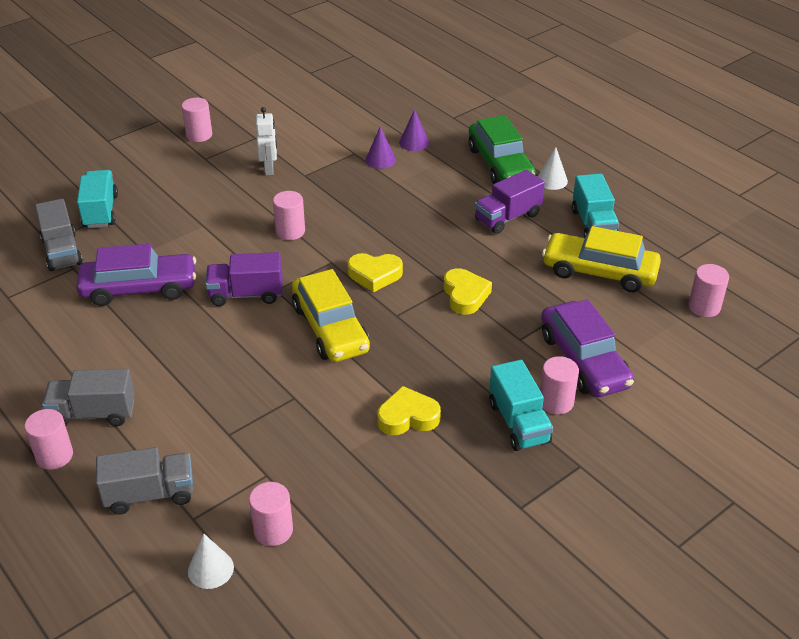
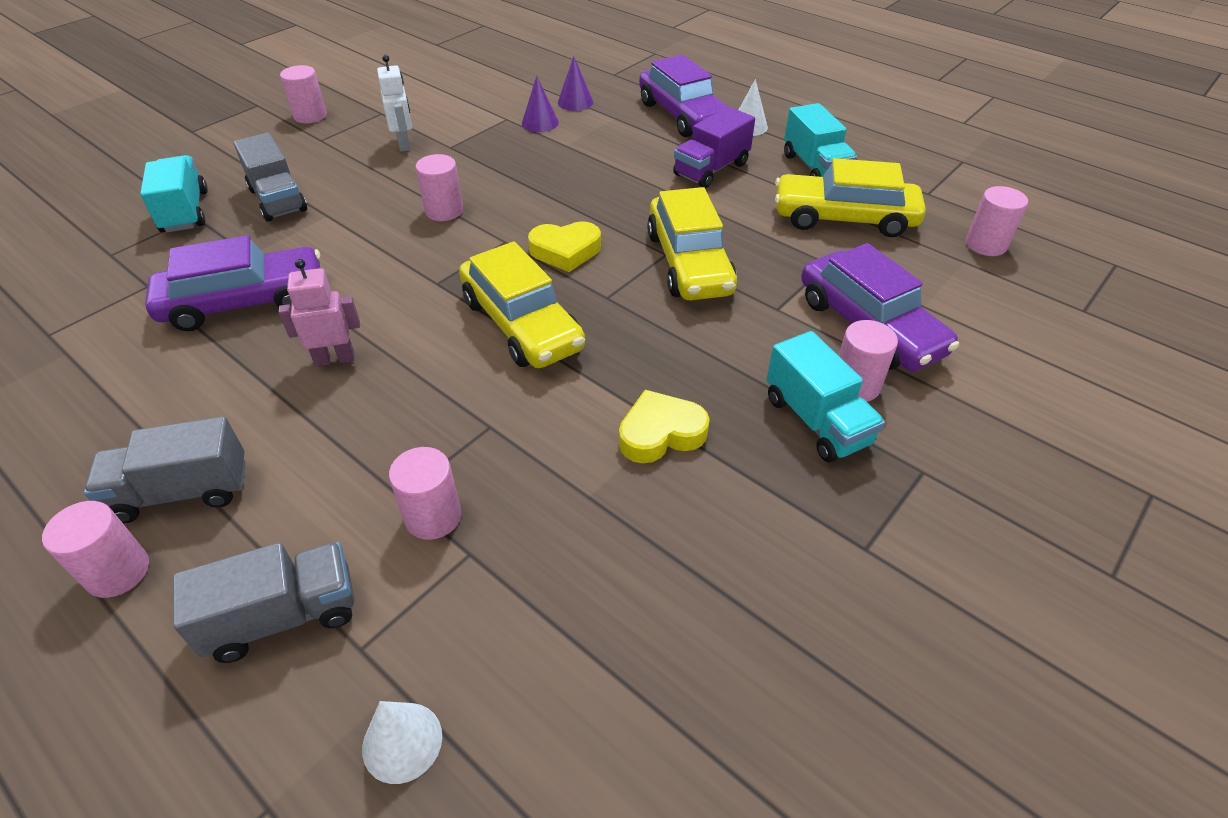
camera: 10 degrees left, 5 degrees up
(62, 251) = (131, 266): grey truck -> grey truck (278, 200)
(197, 338) = (335, 359): none -> pink robot
(246, 294) = (397, 293): purple truck -> none
(273, 530) = (497, 649): pink cylinder -> pink cylinder (433, 517)
(465, 295) = (689, 263): yellow heart -> yellow car
(500, 164) = (683, 116): green car -> purple car

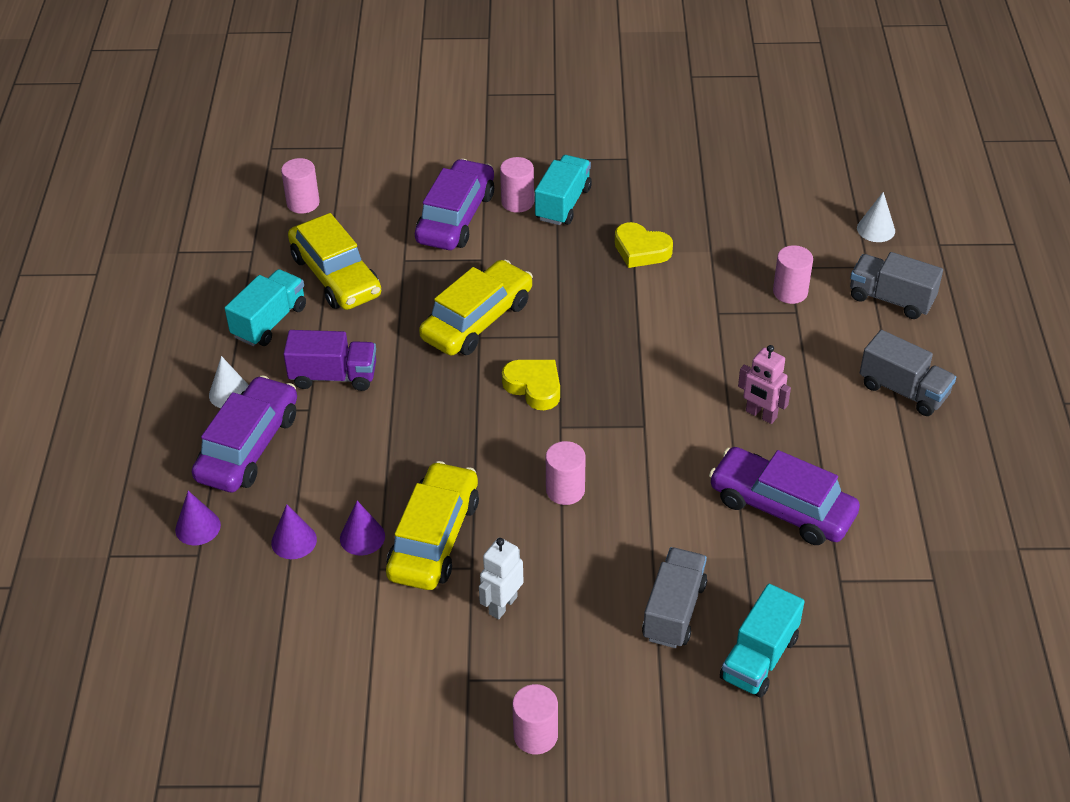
camera: 130 degrees left, 0 degrees up
(118, 572) = (956, 370): pink cylinder -> none
(521, 324) = (630, 356): yellow car -> yellow car (434, 538)
(636, 80) = (198, 527): none -> purple cone

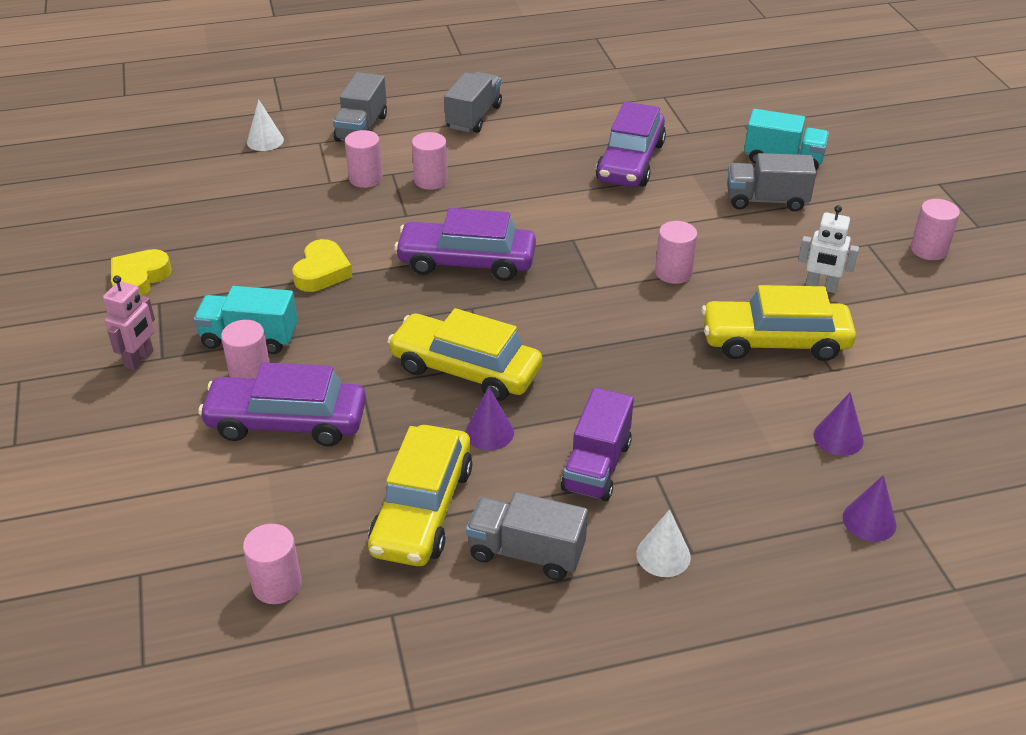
camera: 105 degrees left, 5 degrees down
(248, 446) = (735, 511): purple car -> purple car (466, 262)
(269, 322) = (526, 552): turquoise truck -> grey truck
(333, 376) = (596, 466): purple truck -> purple truck turned 150 degrees counterclockwise
(336, 276) = (422, 509): yellow car -> yellow car turned 150 degrees clockwise
(362, 537) = (803, 389): purple cone -> purple cone (489, 432)
(534, 387) = (551, 312): yellow heart -> yellow heart (139, 279)
(761, 415) = (531, 180): pink robot -> pink robot (139, 359)
(776, 338) = (431, 180): none -> pink cylinder

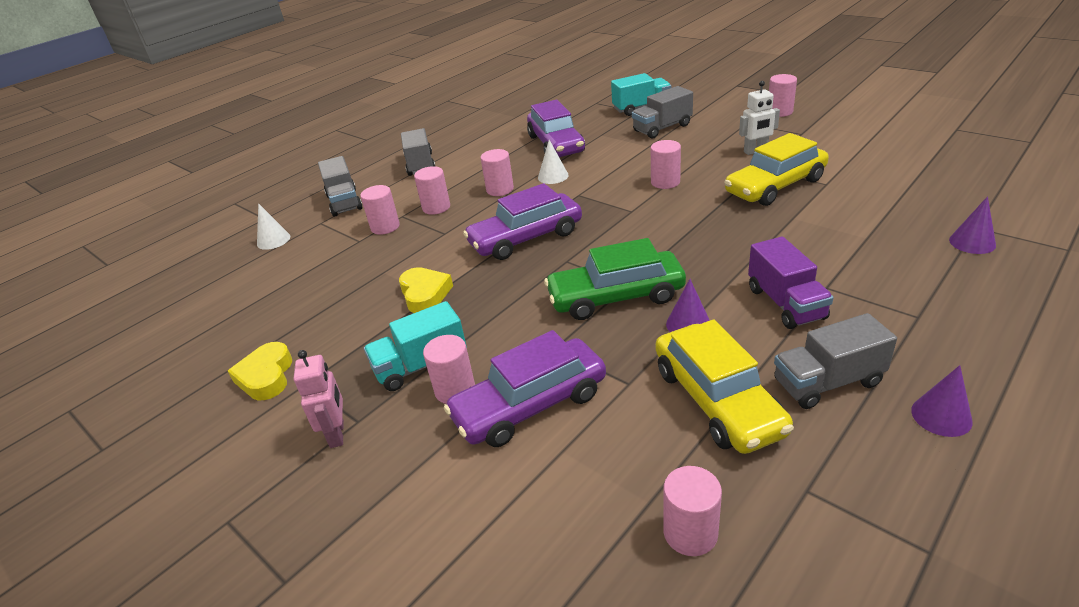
camera: 30 degrees left, 5 degrees down
(465, 369) = (615, 297): yellow car -> green car
(509, 191) = (500, 189): none -> pink cylinder
(663, 555) = (906, 329): white cone -> white cone (553, 176)
(838, 437) = (885, 212): purple cone -> purple cone (941, 416)

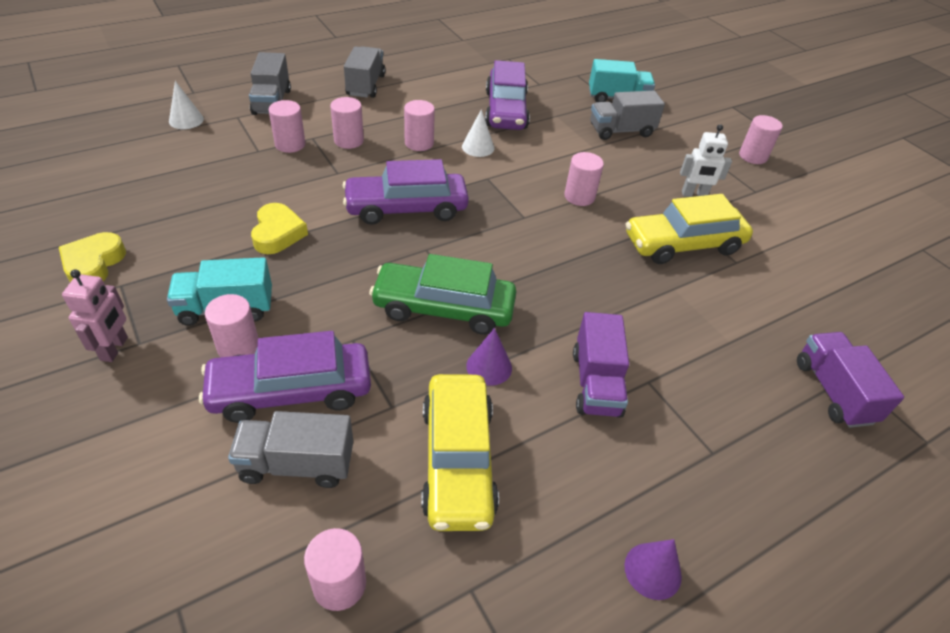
camera: 10 degrees right, 10 degrees up
(827, 382) = (572, 486): grey truck -> grey truck (297, 464)
(972, 242) = (833, 392): purple cone -> purple truck

